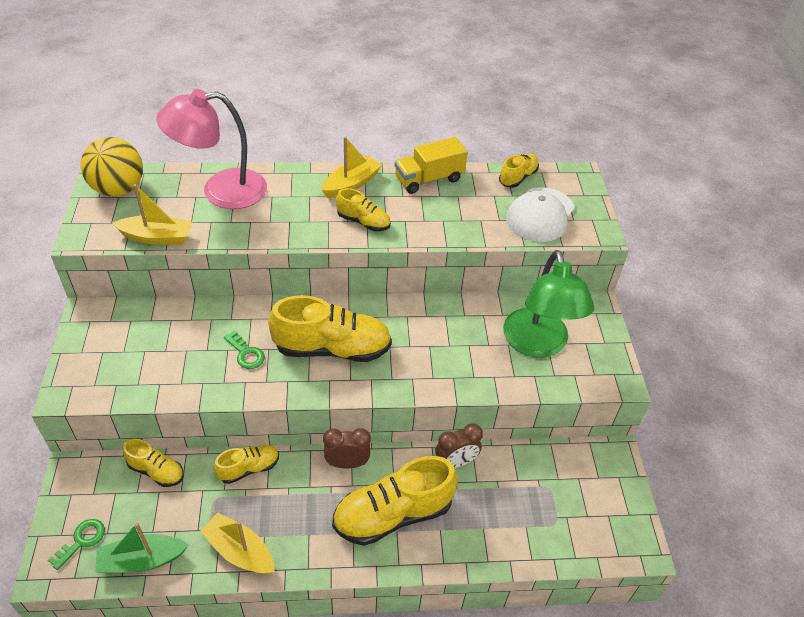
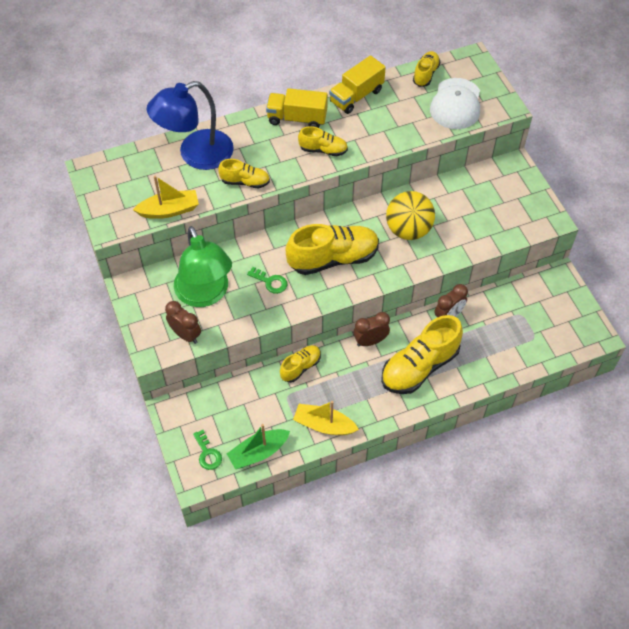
camera: 15 degrees left, 10 degrees up
(82, 540) = (207, 453): green key -> green key turned 135 degrees clockwise
(115, 384) = (185, 335): none -> brown clock
(118, 189) = (112, 177): yellow ball -> yellow ball (408, 230)
(156, 471) = (233, 390): yellow shoe -> yellow shoe (245, 182)
(221, 191) = (196, 154): pink lamp -> blue lamp
(351, 184) = (297, 118): yellow boat -> yellow truck
(538, 344) = (483, 209): green lamp -> green lamp (205, 294)

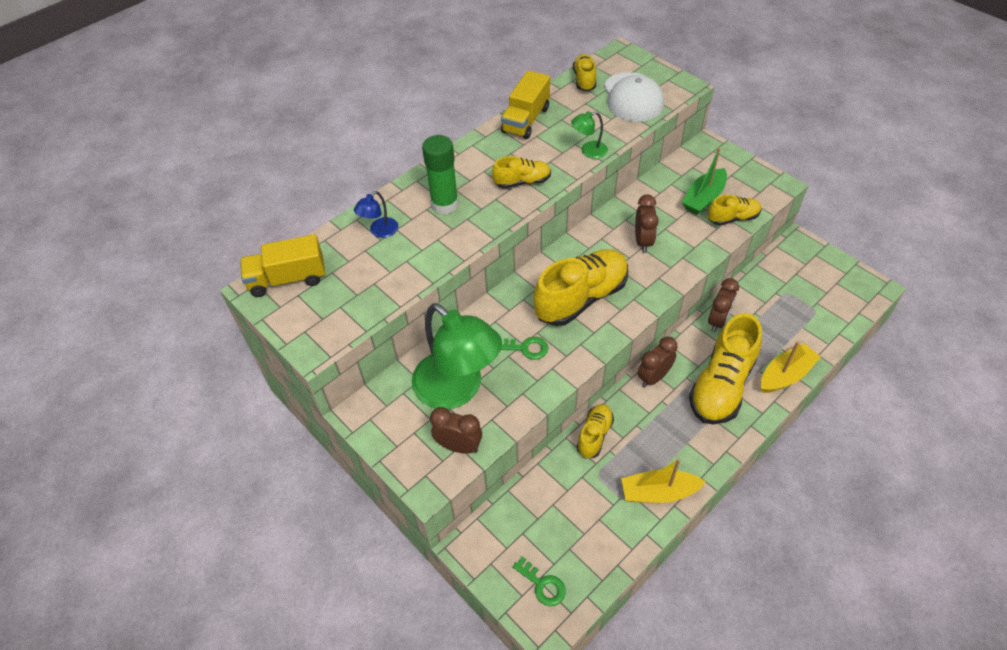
camera: 20 degrees left, 5 degrees down
(169, 210) = (380, 302): yellow boat -> yellow boat (785, 375)
(196, 154) = (380, 231): blue lamp -> blue lamp, size x0.43
(245, 182) = (453, 242): yellow shoe -> yellow shoe (732, 218)
(254, 148) = (444, 204): none -> green glue stick
(258, 452) = (602, 557): green boat -> green boat (703, 198)
(297, 118) = (475, 160): yellow truck -> yellow truck (288, 279)
(390, 141) = (588, 151): none -> green lamp
(408, 230) = (643, 241): yellow ball -> brown clock

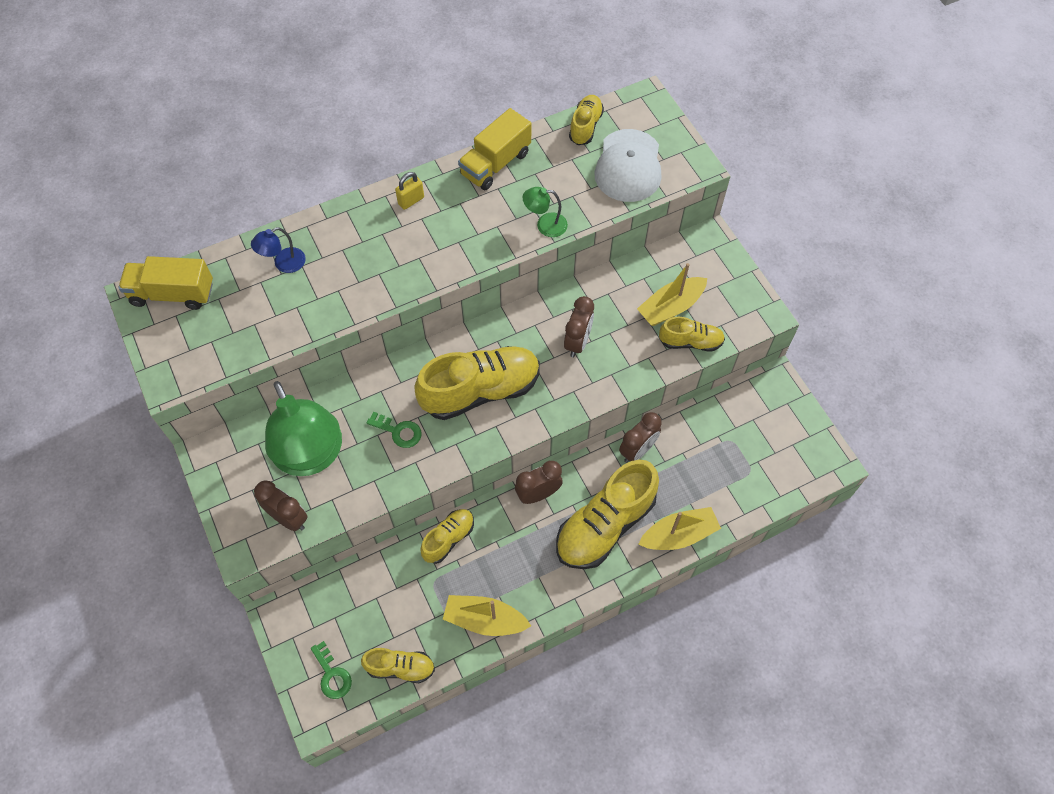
camera: 15 degrees right, 10 degrees up
(444, 204) = (363, 249): green glue stick -> none
(468, 161) = (411, 201): none -> yellow padlock
(522, 182) = (456, 244): yellow shoe -> yellow shoe (400, 668)
(703, 198) = (671, 307): green boat -> yellow boat

